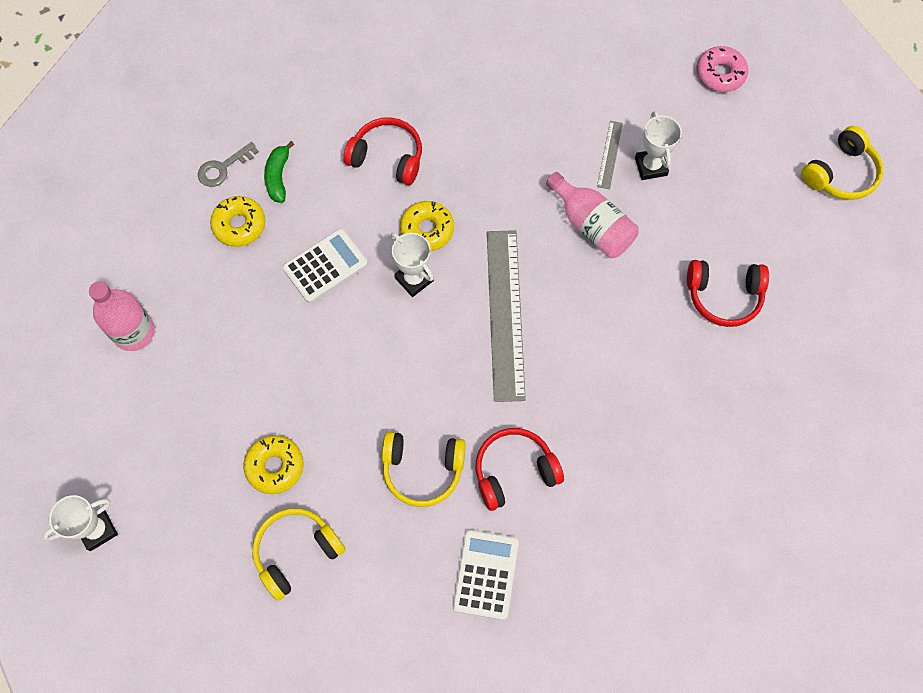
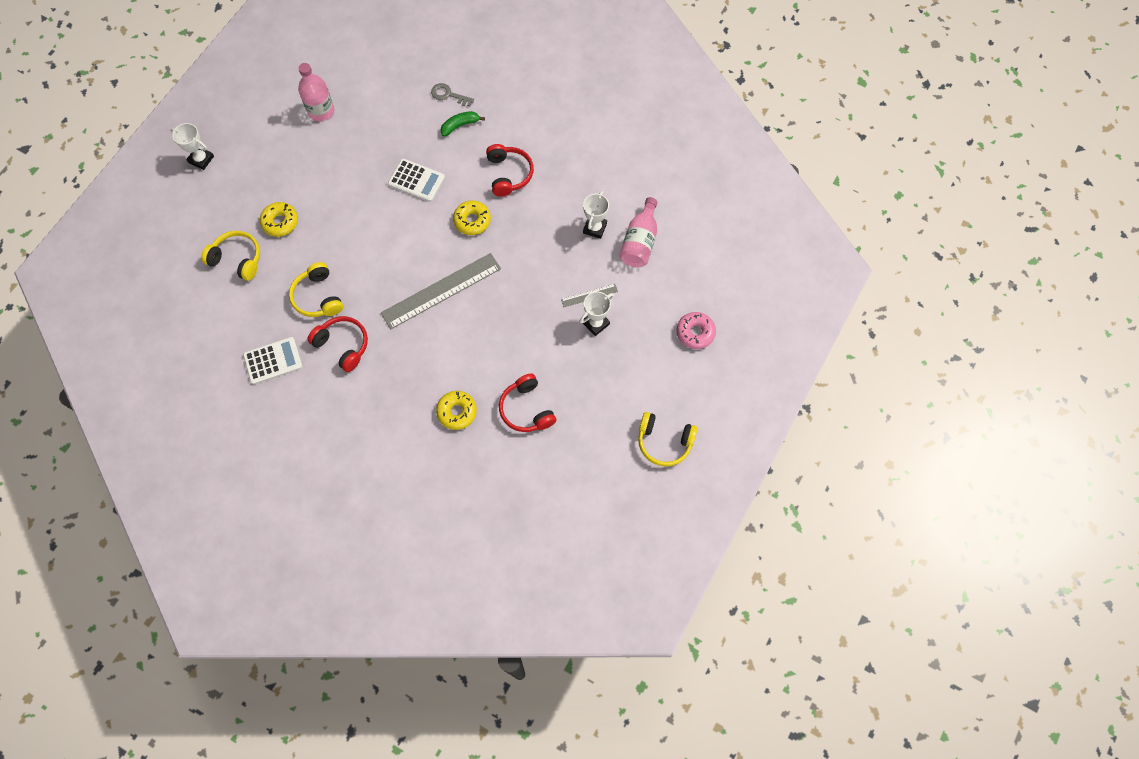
camera: 60 degrees right, 0 degrees up
(239, 225) = (416, 123): yellow donut -> yellow donut (457, 412)
(414, 279) = (435, 231): white trophy -> white trophy (595, 228)
(592, 225) = (531, 309): pink bottle -> pink bottle (640, 242)

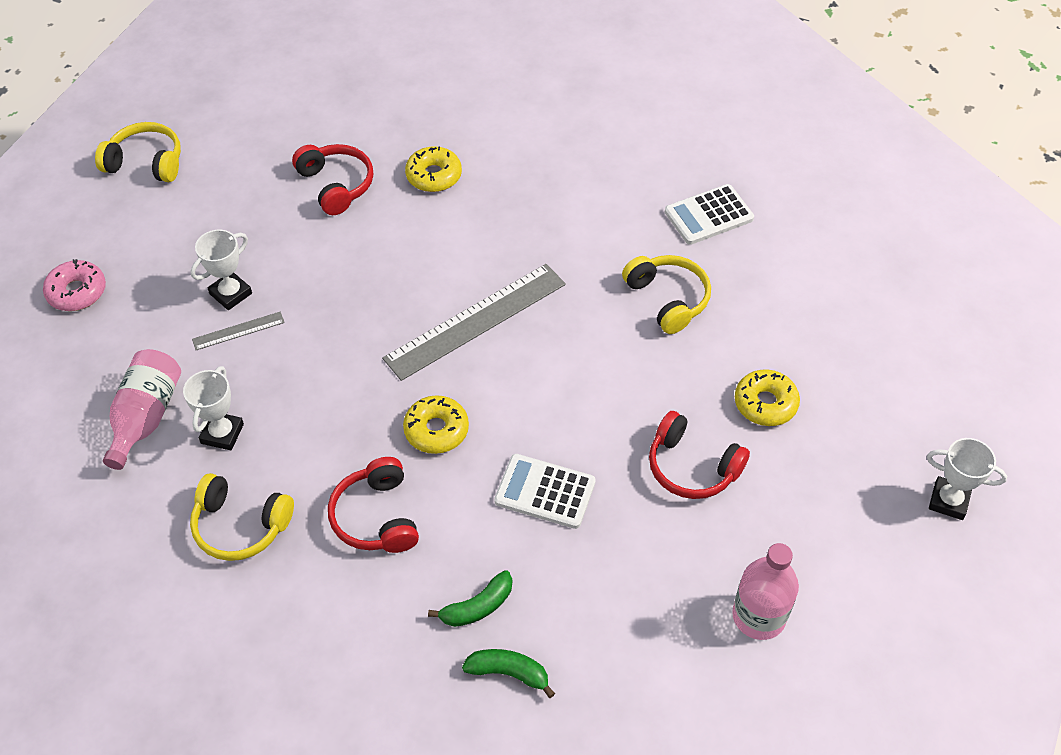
camera: 175 degrees right, 15 degrees down
(237, 259) = (815, 342): yellow headphones -> yellow headphones (240, 525)
(343, 345) = (612, 240): red headphones -> red headphones (692, 467)
(448, 95) = (509, 673): grey key -> green banana

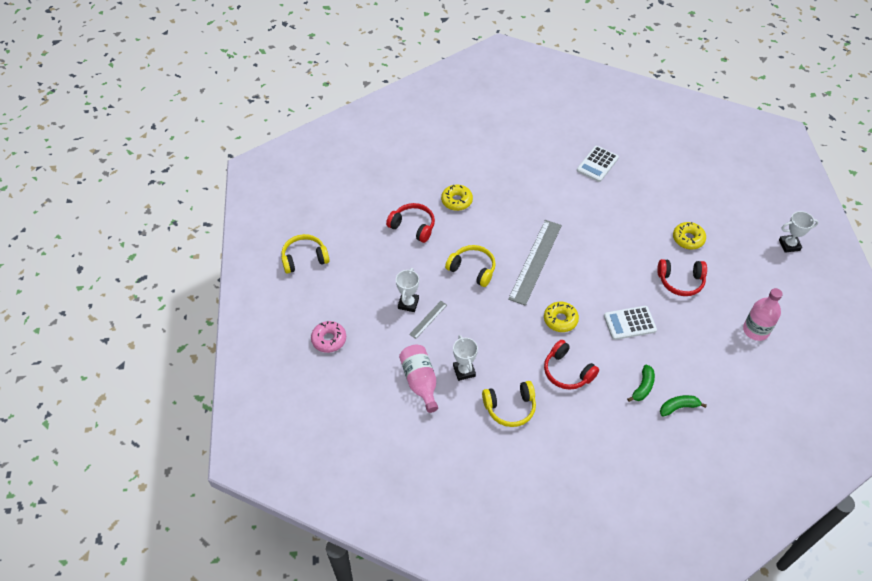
camera: 30 degrees left, 0 degrees up
(668, 299) = (611, 211): yellow headphones -> yellow headphones (472, 269)

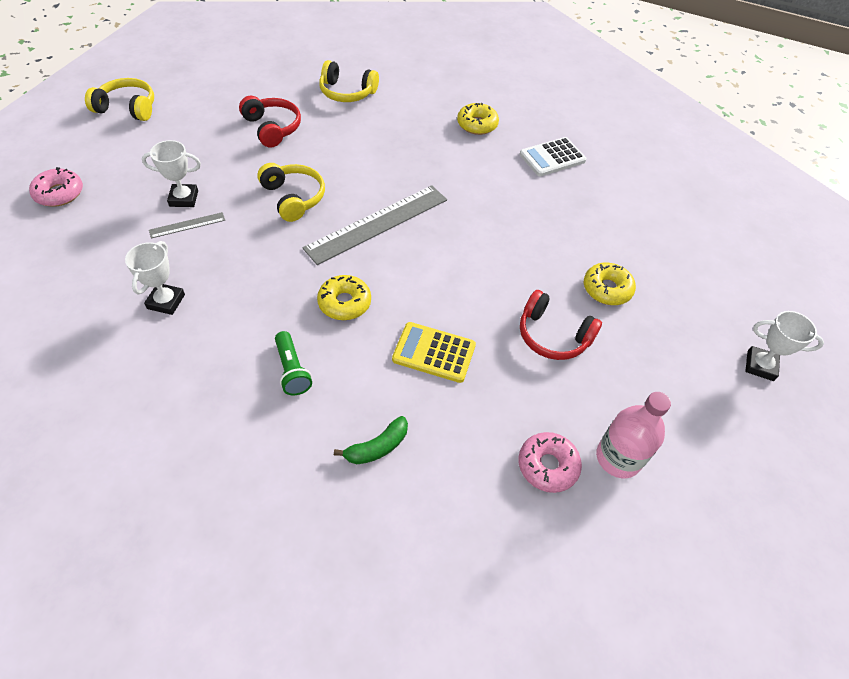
camera: 25 degrees right, 0 degrees up
(408, 303) = (184, 198): white trophy -> white trophy turned 45 degrees clockwise
(420, 382) = (103, 287): pink bottle -> none
(456, 201) = (347, 125): yellow donut -> yellow donut (477, 124)
(510, 407) = (174, 375): yellow headphones -> yellow headphones (347, 92)
(567, 371) = (292, 370): red headphones -> green flashlight
(629, 323) = (434, 353): white calculator -> yellow calculator
(678, 407) = (405, 506): green banana -> none
(727, 352) = (547, 466): none -> pink donut

